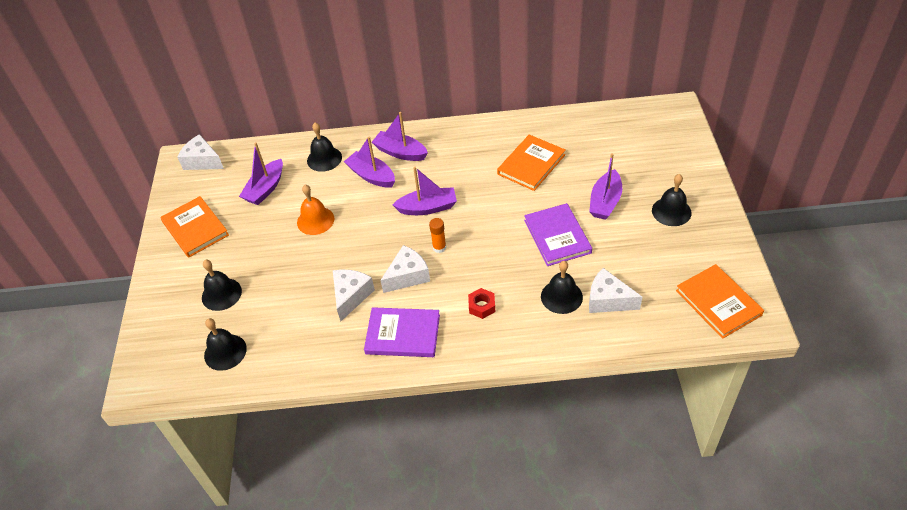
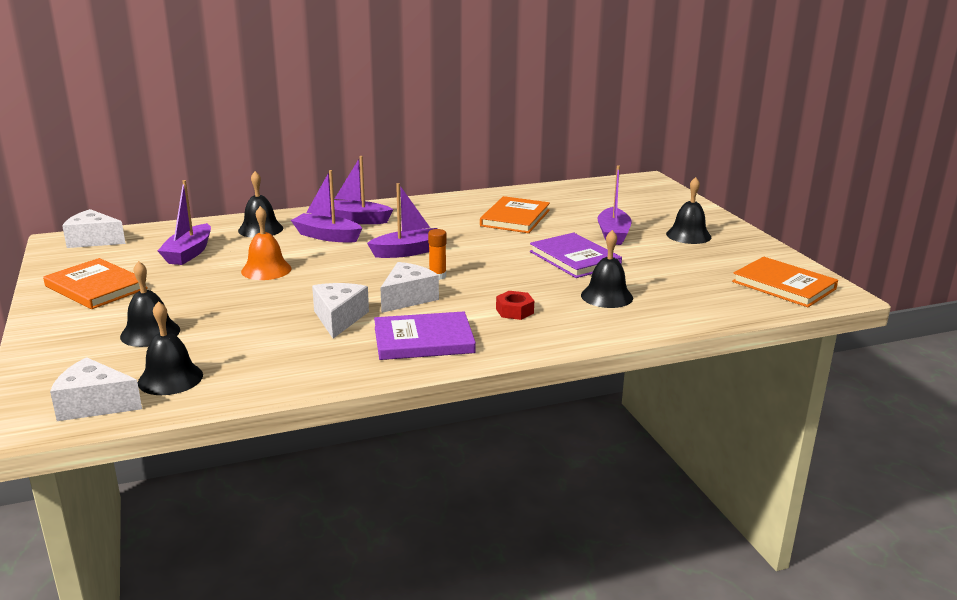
camera: 20 degrees left, 25 degrees down
(608, 300) = (662, 294): white cheese -> white cheese (94, 404)

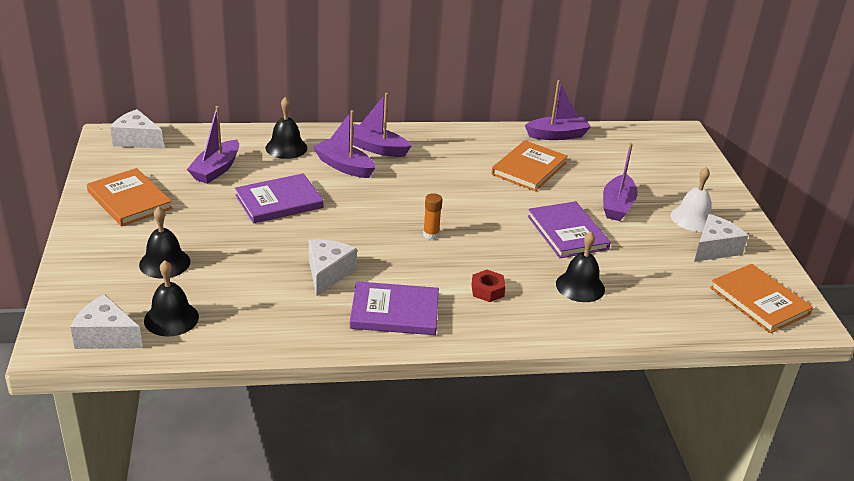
camera: 10 degrees right, 10 degrees up
(266, 270) = (279, 201): orange bell -> purple book
(407, 298) = (395, 258): white cheese -> white cheese (714, 249)
(408, 252) = (413, 198): purple boat -> purple boat (557, 135)
(688, 235) = (692, 218): black bell -> white bell

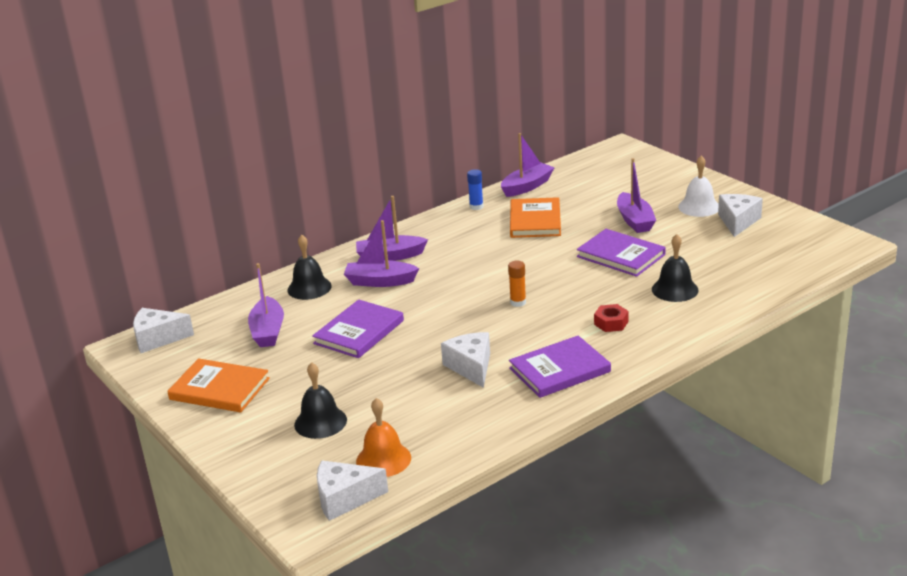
camera: 25 degrees left, 5 degrees down
(171, 318) = (383, 459): black bell -> orange bell
(494, 135) = (476, 207): none -> blue glue stick
(759, 301) = (807, 244): orange book -> none

